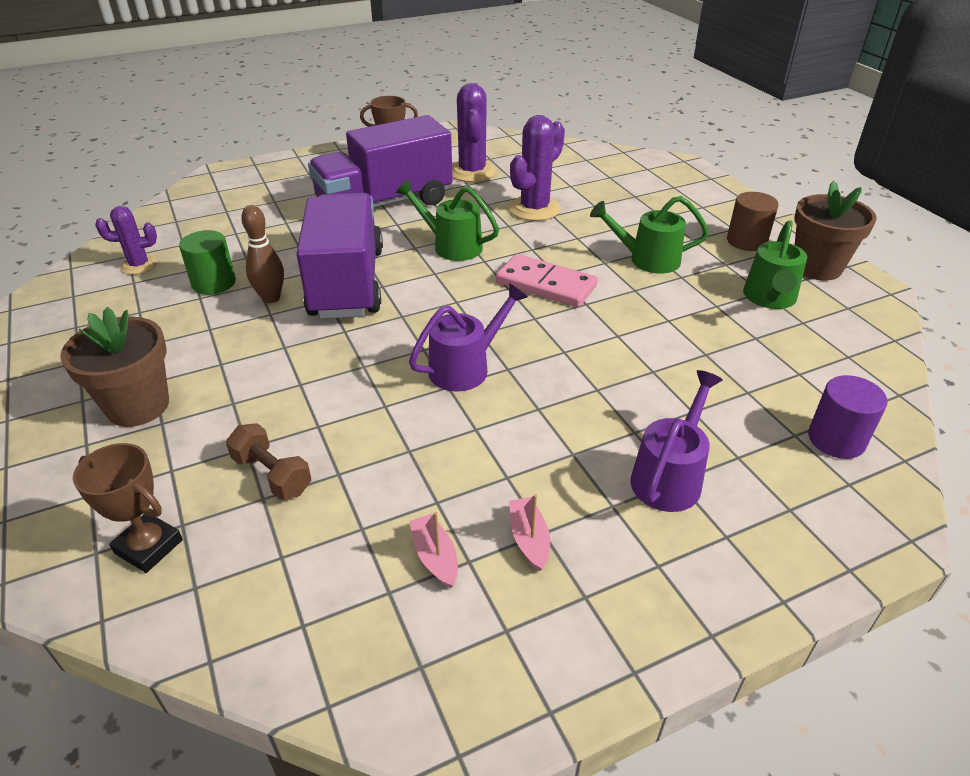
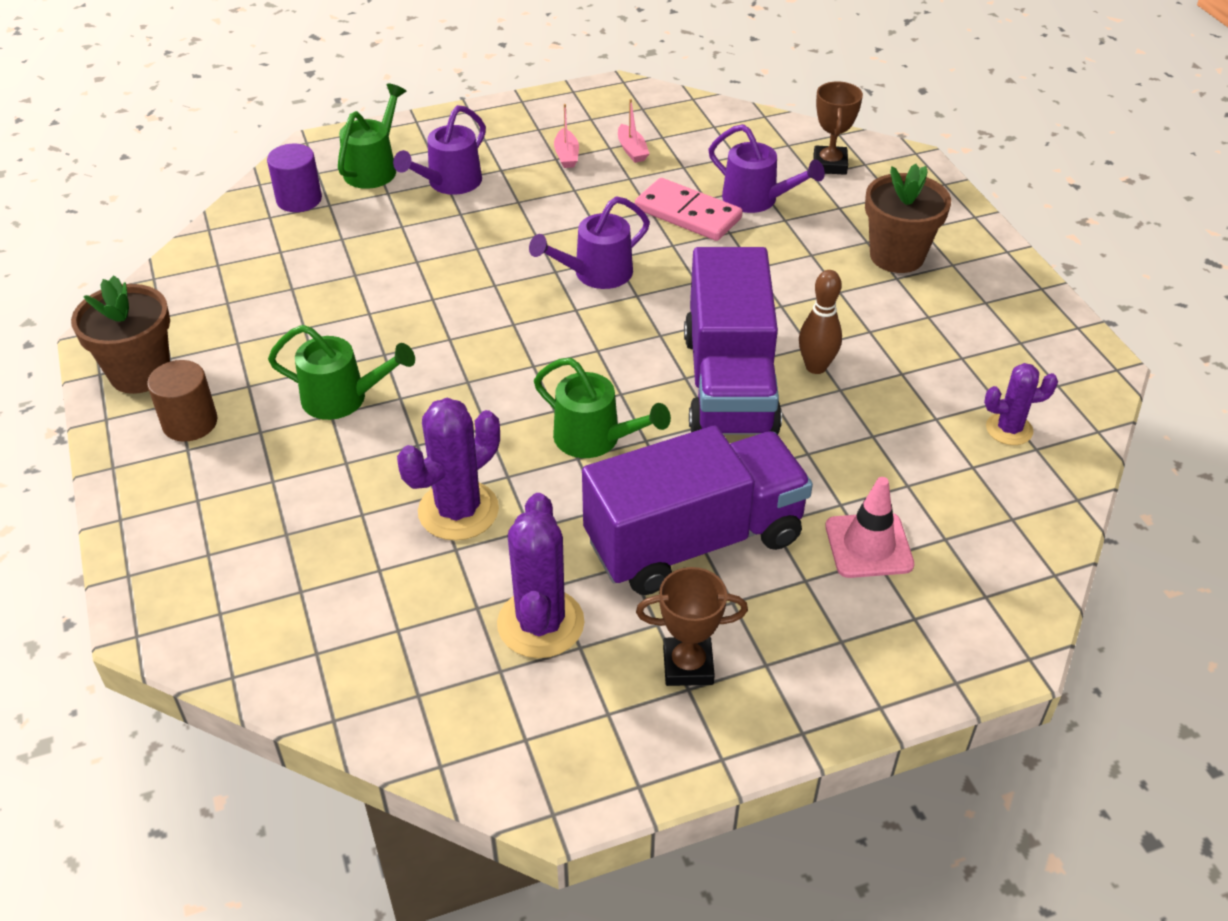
camera: 175 degrees left, 5 degrees up
(149, 546) = (829, 164): brown trophy -> brown trophy turned 60 degrees clockwise
(214, 283) = (895, 393): green cylinder -> none
(272, 475) = (757, 200): brown dumbbell -> purple watering can
(276, 206) = (868, 545): none -> pink traffic cone
(545, 285) = (487, 367): pink domino -> pink domino (688, 213)
(769, 299) = (238, 332): green watering can -> green watering can (374, 168)

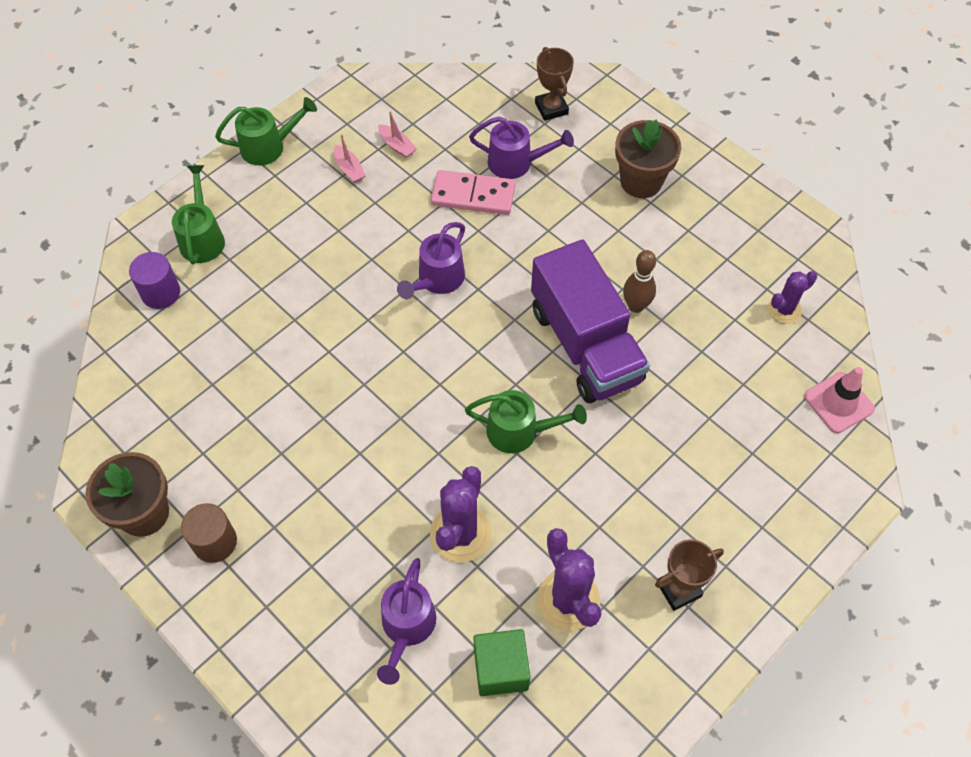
camera: 25 degrees left, 15 degrees up
(344, 398) = (318, 471): green watering can -> green watering can (269, 146)
(411, 661) = (501, 669): none -> green cube
(449, 183) = (273, 232): purple watering can -> purple watering can (407, 628)
(694, 540) = (631, 489): purple truck -> none
(868, 545) = (742, 444): pink traffic cone -> pink traffic cone (838, 402)

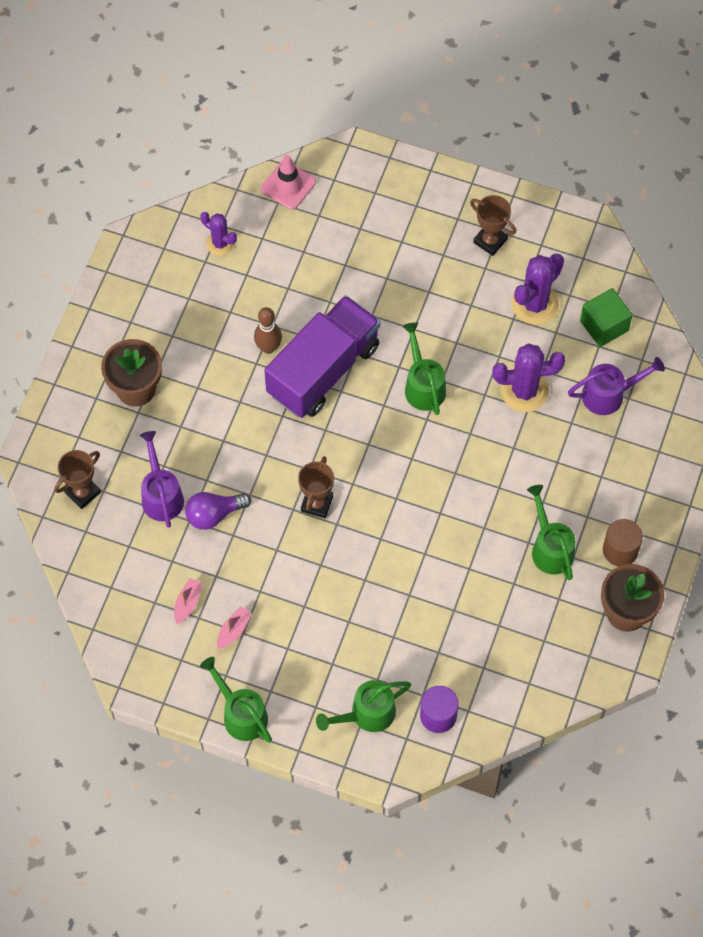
camera: 115 degrees left, 5 degrees up
(262, 471) = (550, 547): none -> green watering can
(437, 280) = (317, 503): purple watering can -> brown trophy
(473, 195) = (214, 514): pink domino -> purple light bulb

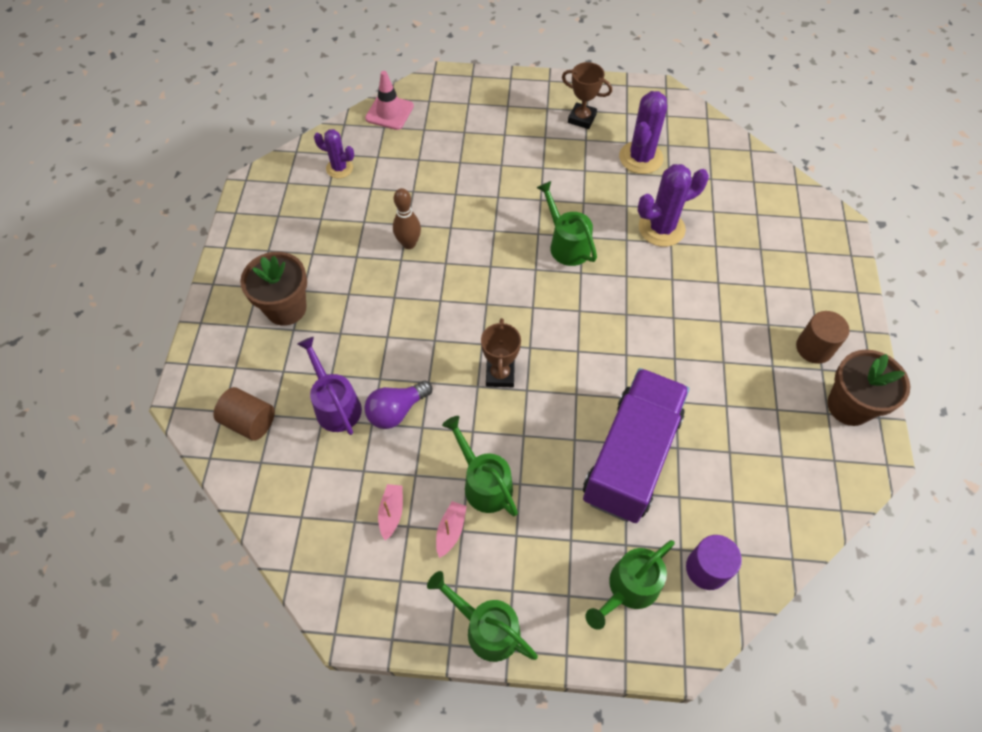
camera: 15 degrees left, 5 degrees down
(82, 492) = (249, 422): brown trophy -> brown cylinder
(323, 370) = (467, 251): purple truck -> purple truck (631, 457)
(550, 547) = (746, 361): green watering can -> green watering can (483, 482)
(604, 326) = (708, 162): green cube -> none
(609, 394) = (739, 215): purple watering can -> none

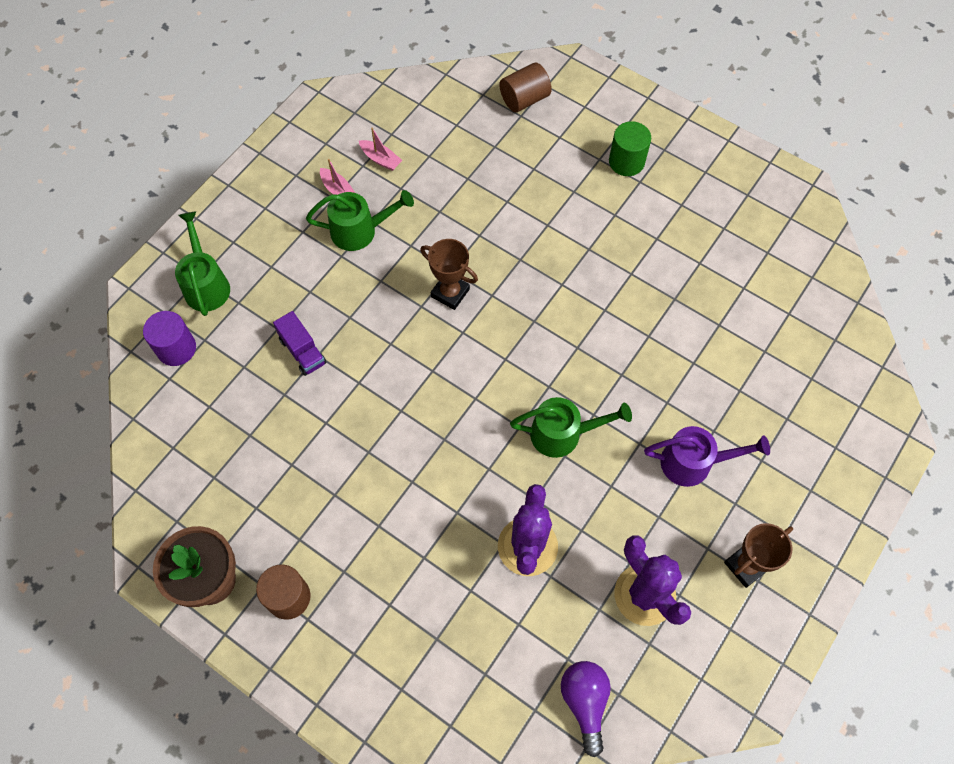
camera: 120 degrees right, 5 degrees up
(286, 308) = (626, 162): brown flower pot -> green cylinder
(335, 404) = (502, 160): purple watering can -> purple watering can (694, 462)
(339, 168) = (788, 271): purple cactus -> none
(389, 112) = (857, 355): pink traffic cone -> none
(396, 411) = (467, 200): purple light bulb -> purple light bulb (585, 702)
(409, 244) = (647, 289): brown bowling pin -> none
(486, 627) = (253, 179): green watering can -> none
(631, 457) = (302, 351): purple truck -> purple truck, size x0.41

